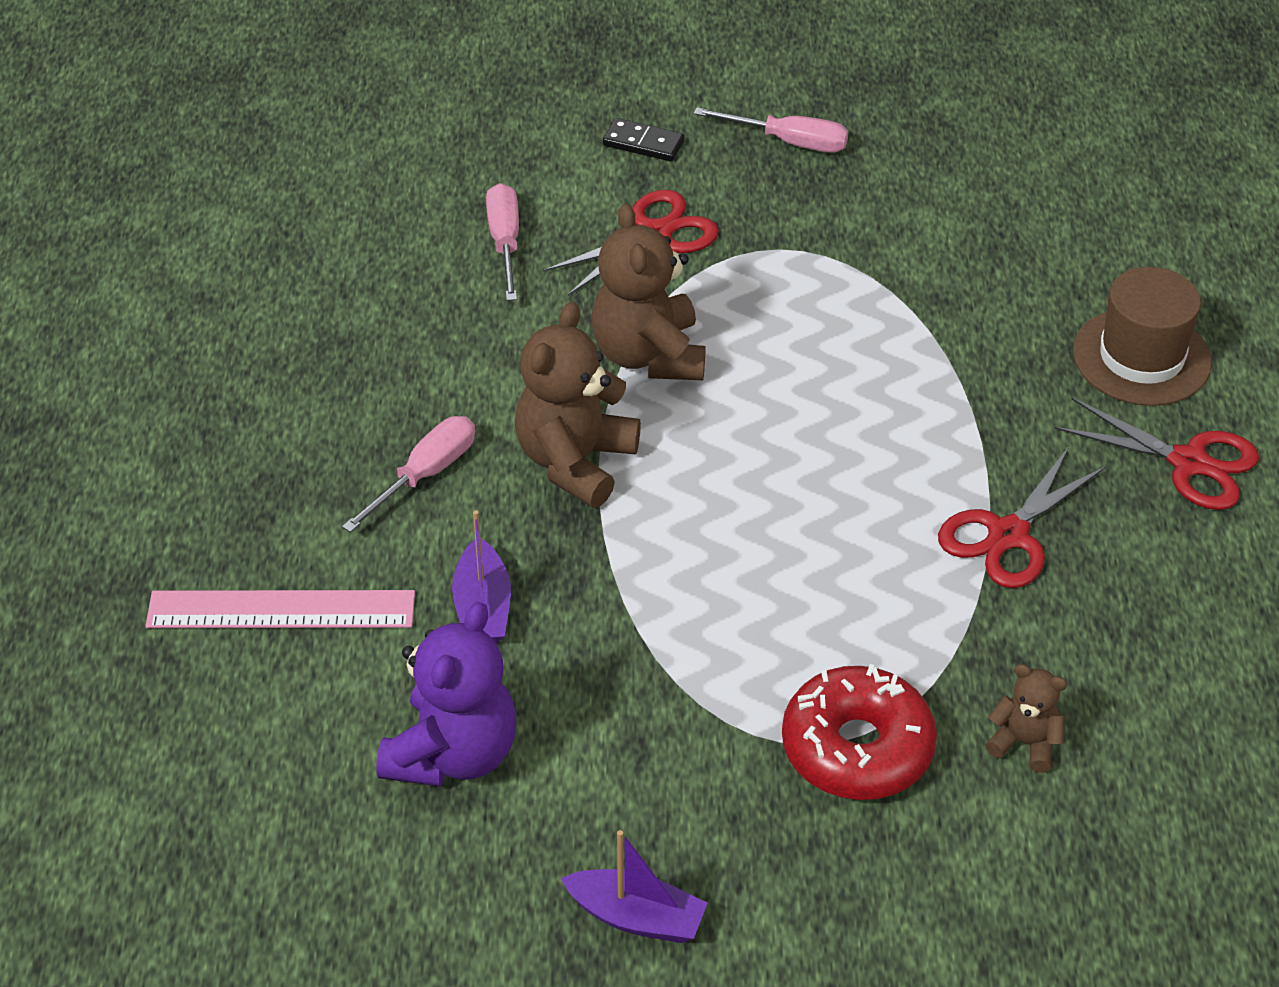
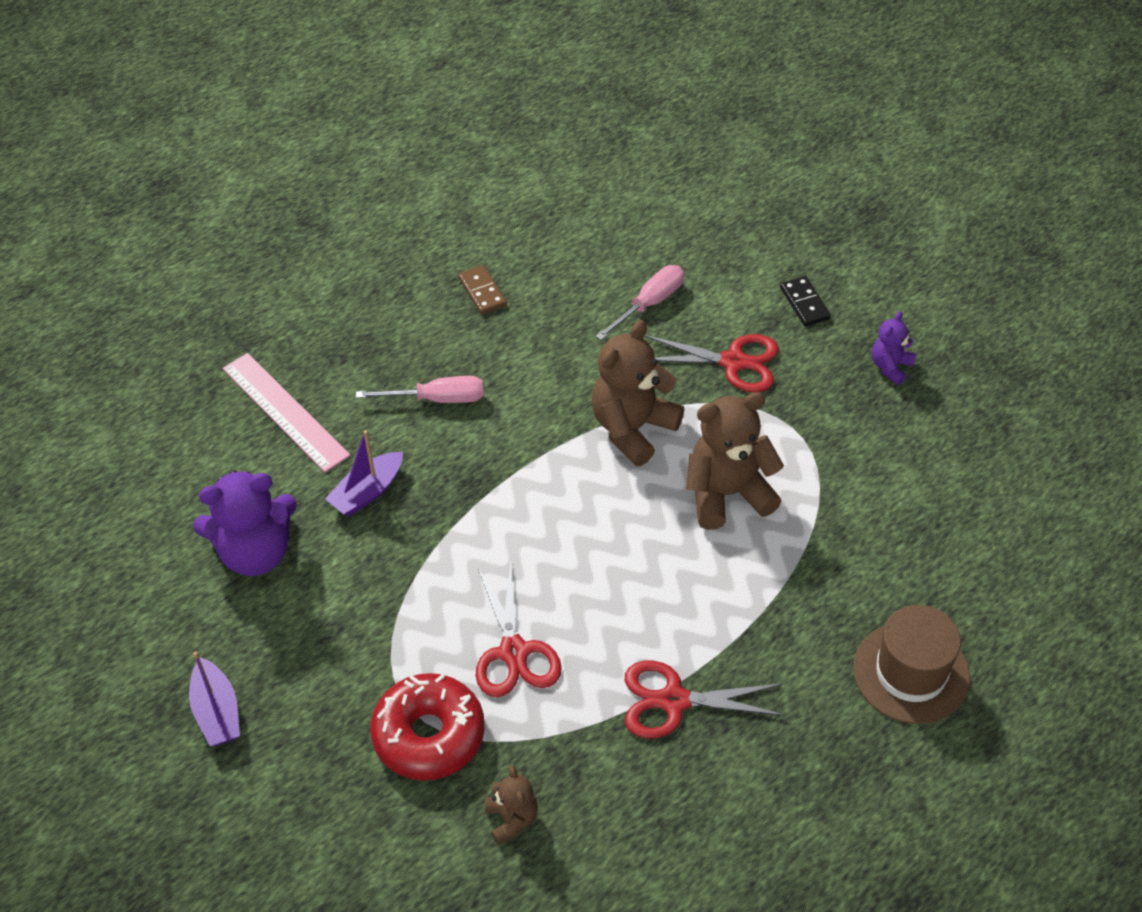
camera: 50 degrees right, 5 degrees up
(323, 350) = (482, 292): none -> brown domino
(575, 462) = (514, 455): brown teddy bear -> brown teddy bear (727, 494)
(789, 142) = (890, 367): pink screwdriver -> purple teddy bear
(1188, 463) = (842, 759): red scissors -> red scissors (514, 652)

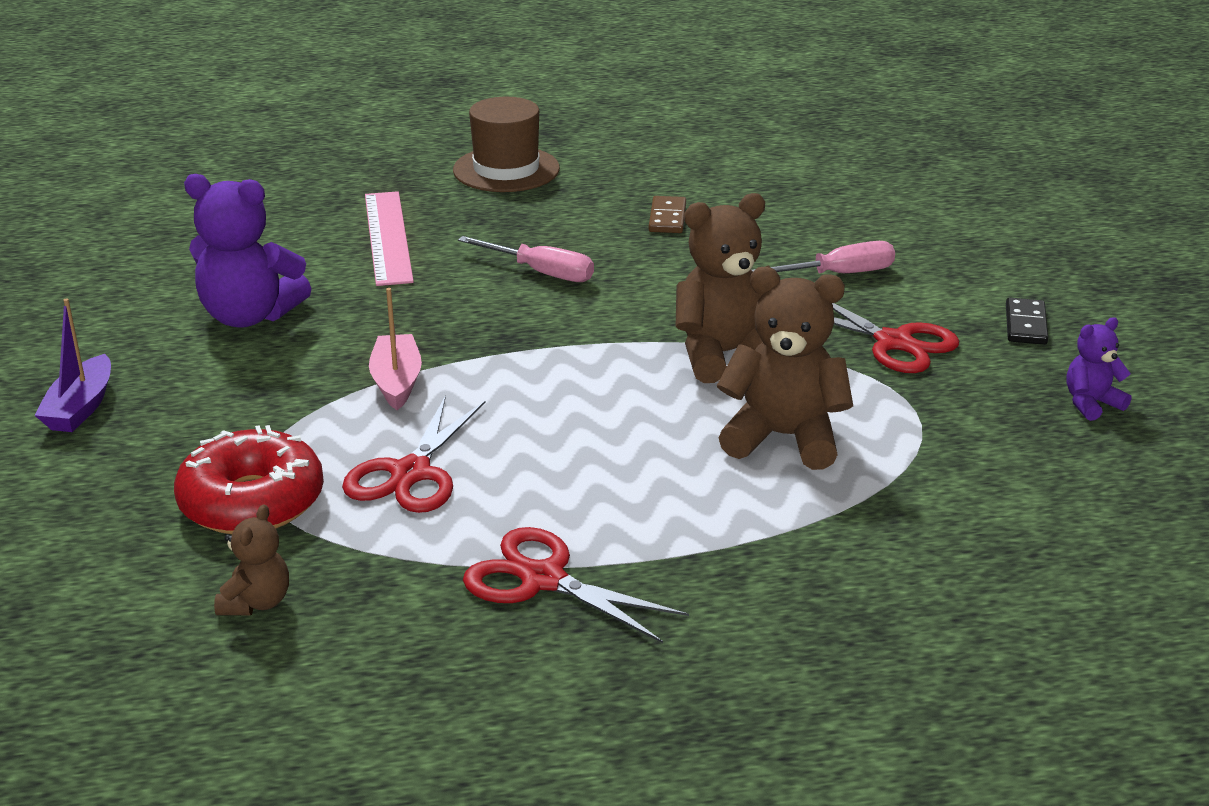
camera: 30 degrees right, 20 degrees down
(367, 492) = (400, 311): purple boat -> none
(428, 568) = (396, 382): none -> pink boat
(911, 672) = (870, 672): brown hat -> brown hat (506, 169)

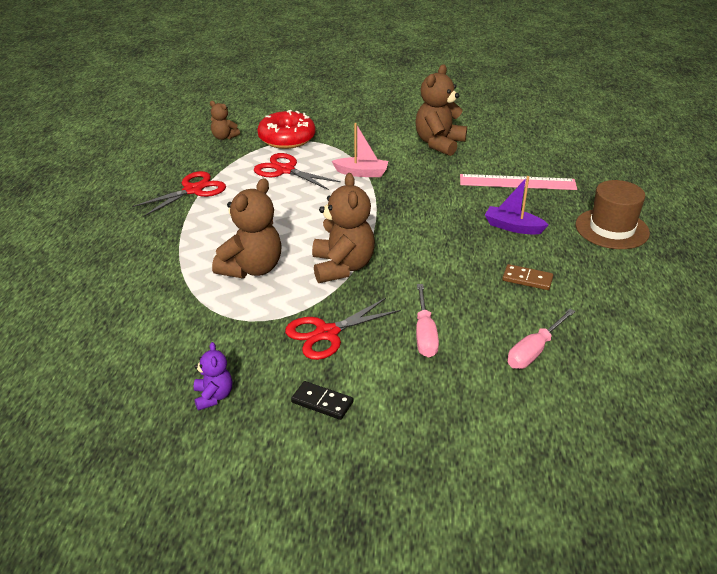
camera: 105 degrees right, 5 degrees up
(80, 407) = (374, 110): purple boat -> purple boat (513, 227)
(249, 316) = (439, 143): purple teddy bear -> brown teddy bear
(541, 272) = (461, 223): pink screwdriver -> pink screwdriver (534, 351)

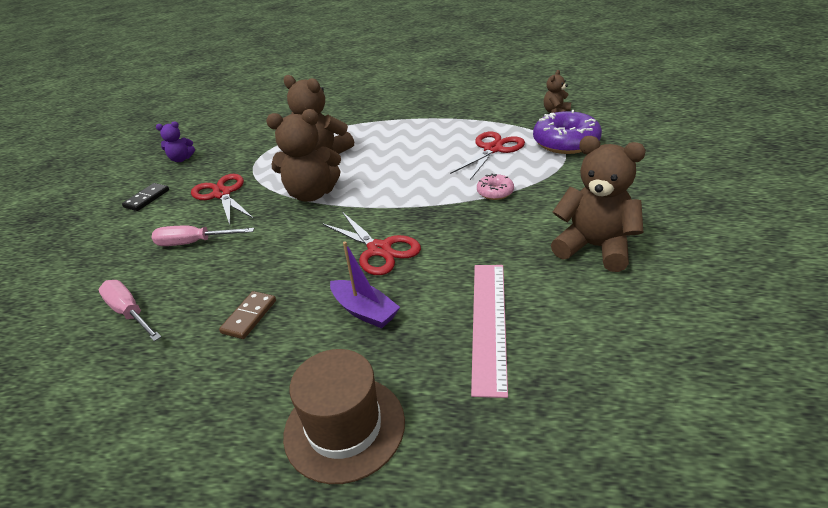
camera: 95 degrees right, 0 degrees up
(193, 190) = (449, 114): red scissors -> red scissors (379, 250)
(287, 139) = (566, 142): red donut -> purple donut
(361, 173) = (495, 192): pink boat -> pink donut
(513, 227) = (365, 311): purple boat -> purple boat turned 105 degrees clockwise

